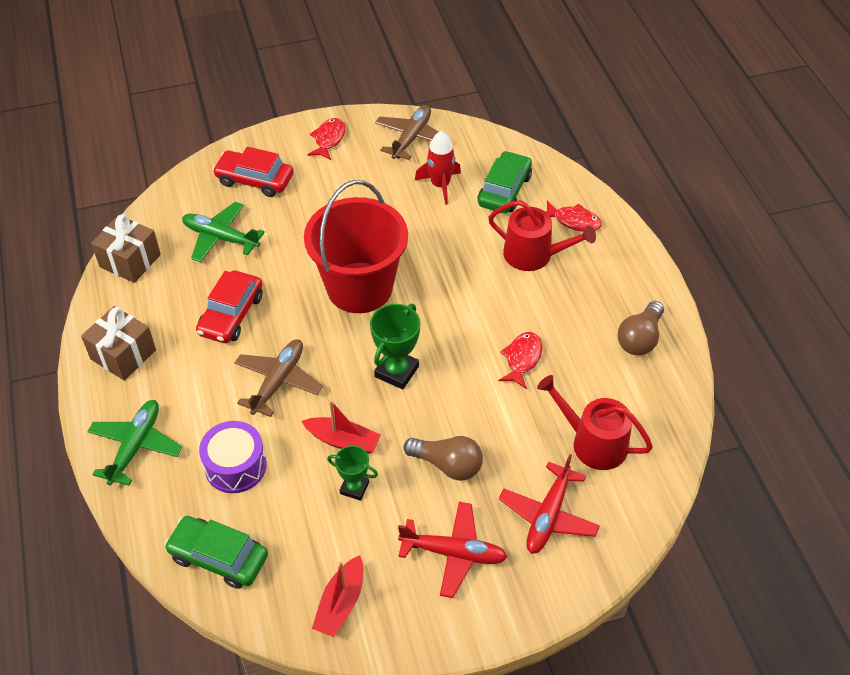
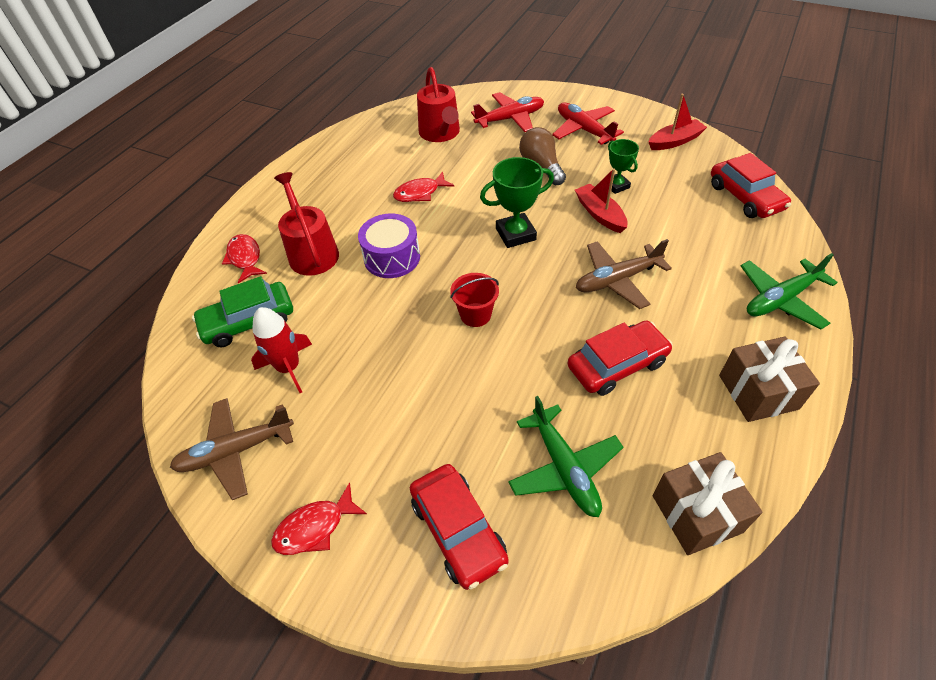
camera: 135 degrees left, 0 degrees up
(218, 557) = (745, 197): green car -> red car
(235, 466) = (697, 241): purple drum -> purple drum (392, 257)
(359, 287) = (475, 315): red bucket -> red bucket, size x0.42
(640, 338) = (333, 163): brown light bulb -> none

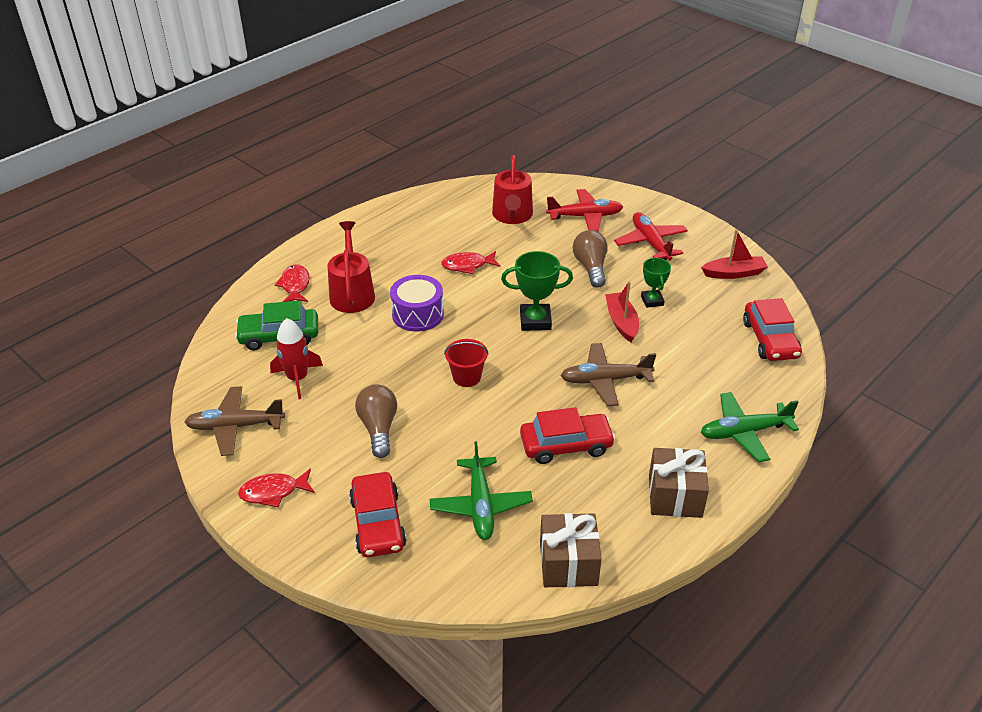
camera: 15 degrees right, 10 degrees down
(406, 404) = (378, 428): none -> brown light bulb

